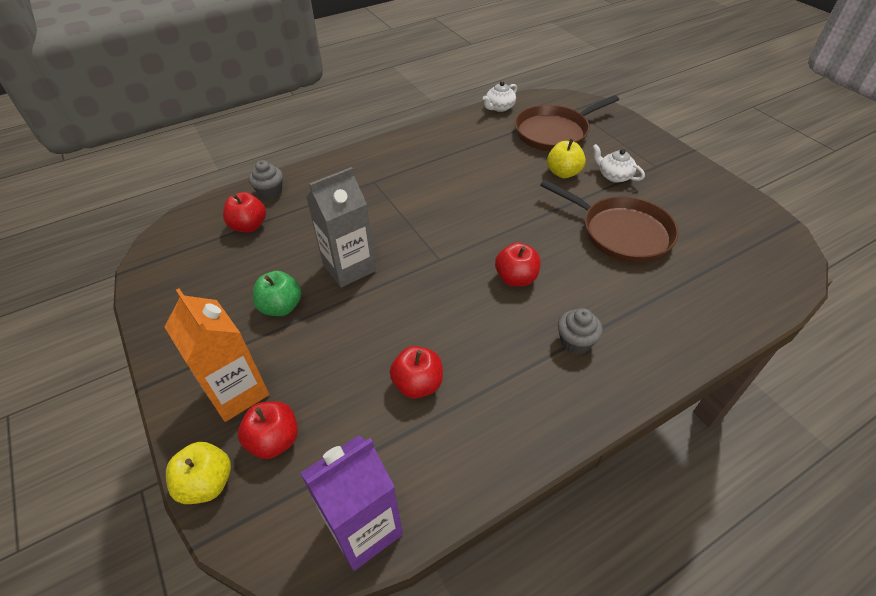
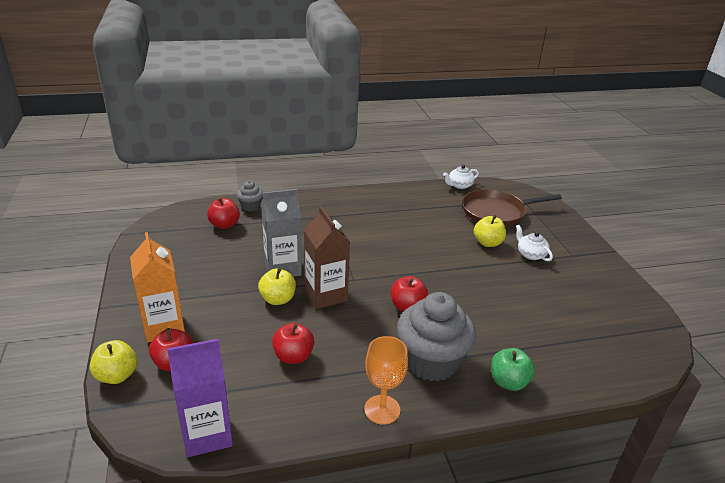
camera: 15 degrees right, 15 degrees down
(281, 307) = (221, 282): green apple -> green apple (508, 382)
(363, 311) = (278, 299): none -> yellow apple
(417, 289) = (326, 295): none -> brown carton
(552, 422) = (382, 409): none -> orange goblet
(575, 342) = (431, 361): grey cupcake -> grey cupcake, size x2.12
(621, 232) = (514, 296): brown pan -> none

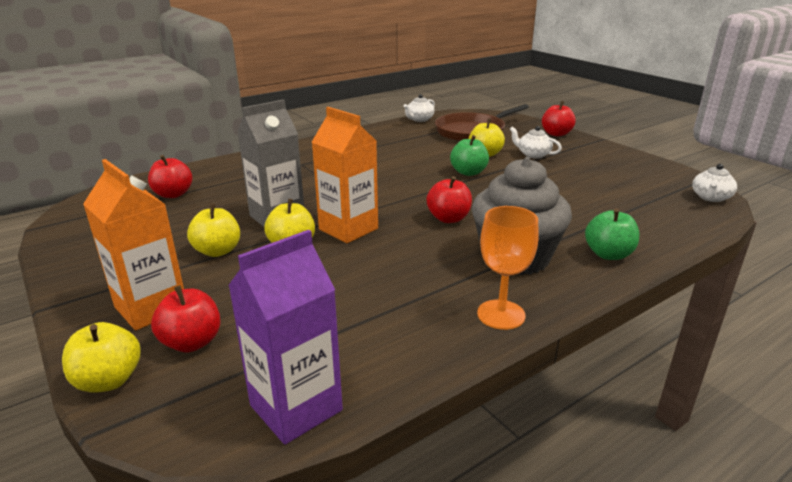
camera: 20 degrees left, 5 degrees down
(227, 289) = (217, 251): none -> yellow apple
(250, 206) = (196, 173): grey cupcake -> none
(293, 356) = (353, 293): red apple -> red apple (556, 134)
(326, 295) = (348, 229): brown carton -> orange carton
(458, 260) = (468, 172): none -> green apple
(656, 350) = (710, 198): none -> white teapot

